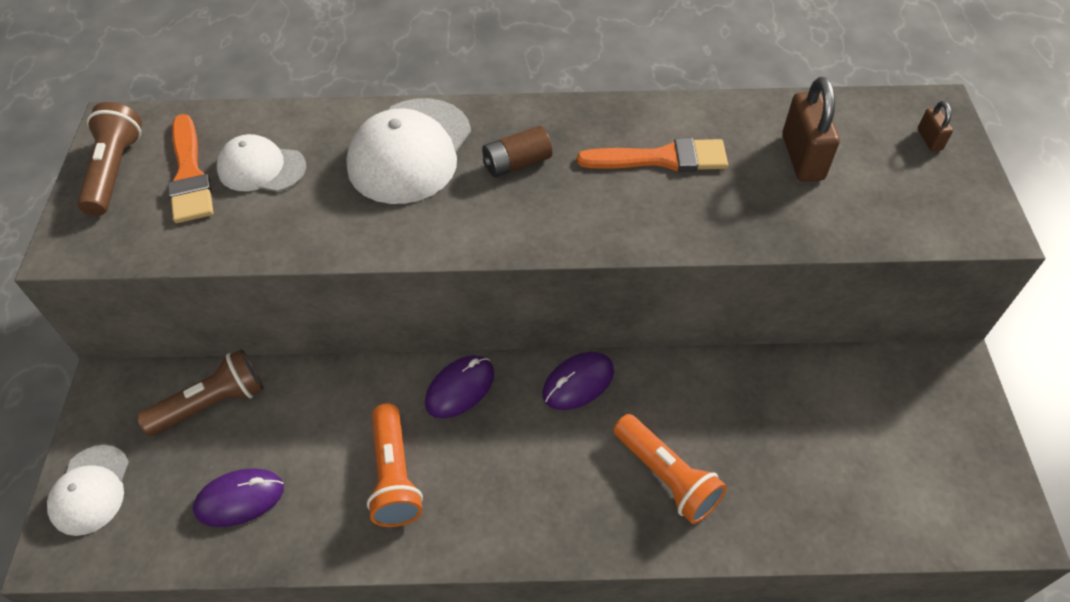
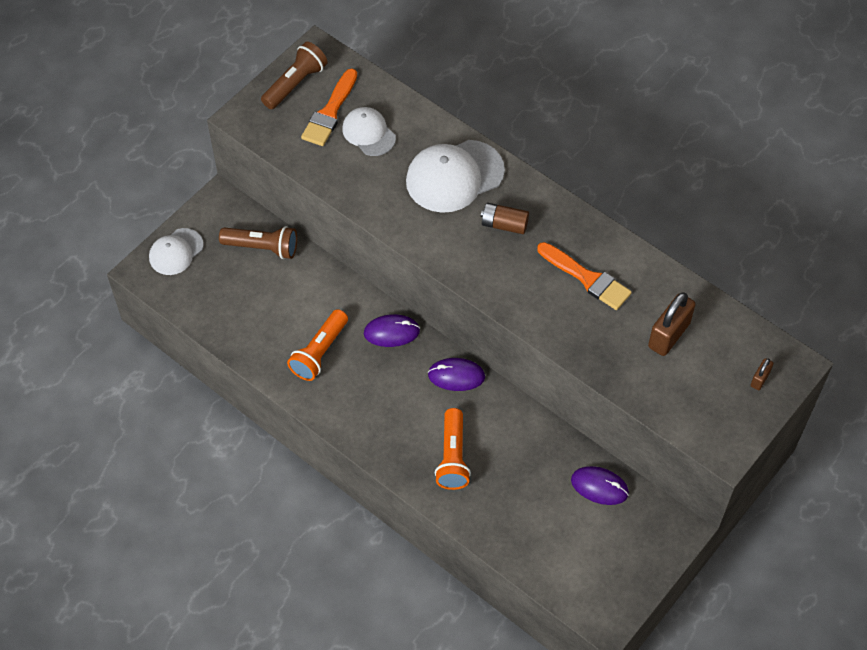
camera: 40 degrees right, 5 degrees up
(240, 499) = (239, 308): purple mouse -> purple mouse (599, 487)

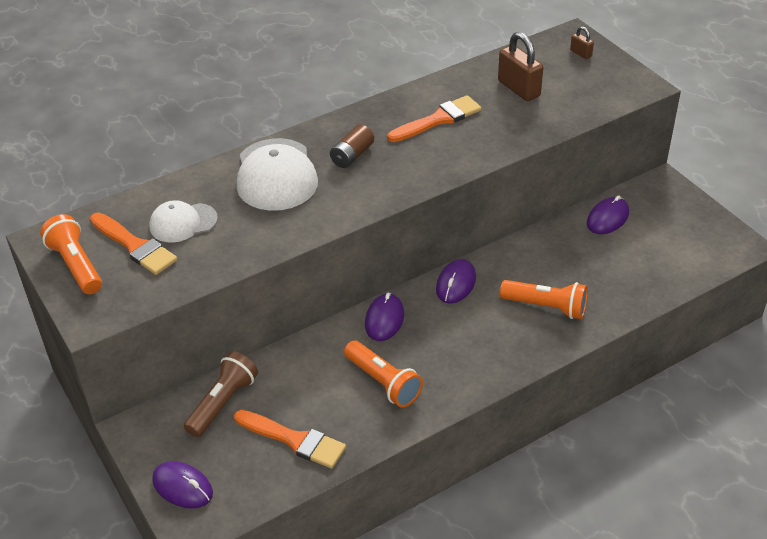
camera: 70 degrees left, 15 degrees down
(176, 252) = (182, 487): white cap -> purple mouse
(240, 308) = (294, 440): none -> orange brush
(295, 84) = (76, 265): brown flashlight -> orange flashlight

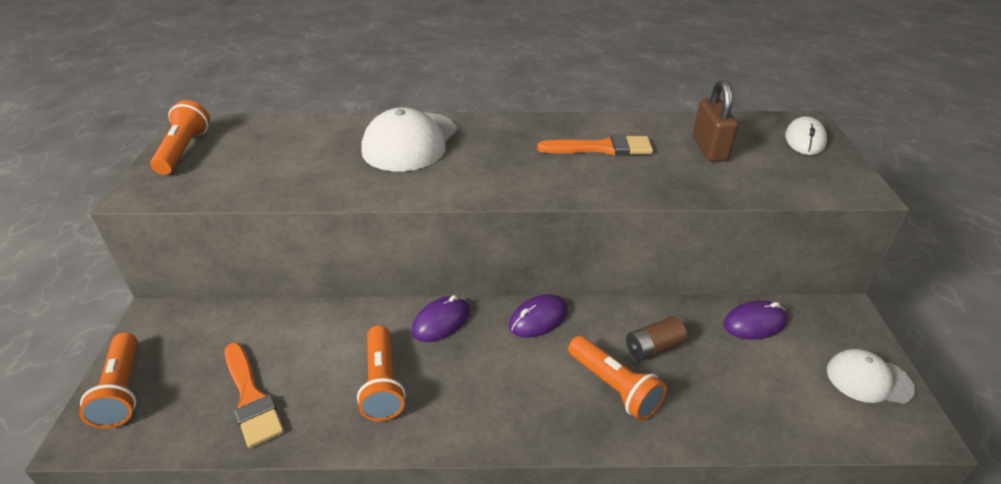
camera: 30 degrees right, 5 degrees down
(135, 246) = (241, 153): orange brush -> none
(182, 487) = (122, 390): purple mouse -> orange flashlight
(183, 223) = (296, 150): white cap -> white cap (868, 379)
(223, 403) = (236, 329): brown flashlight -> none
(352, 155) = (491, 149): brown battery -> brown battery (653, 347)
(581, 53) = (804, 140): brown padlock -> white mouse

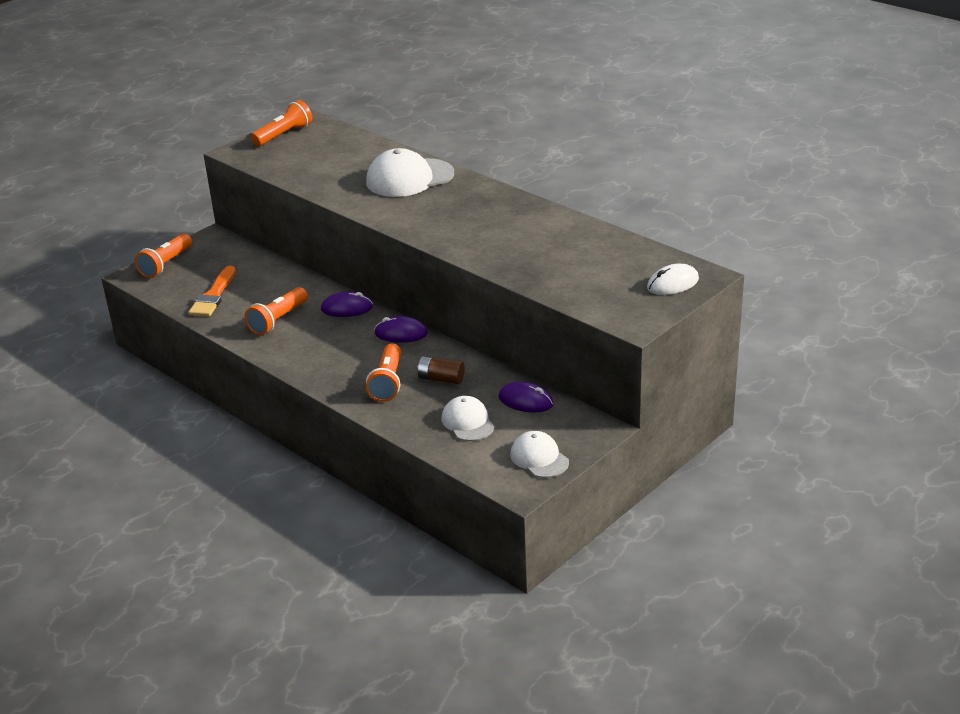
camera: 45 degrees right, 5 degrees down
(602, 148) = (518, 229): orange brush -> none
(709, 148) = (589, 260): brown padlock -> none
(754, 382) = (468, 422): none -> white cap

